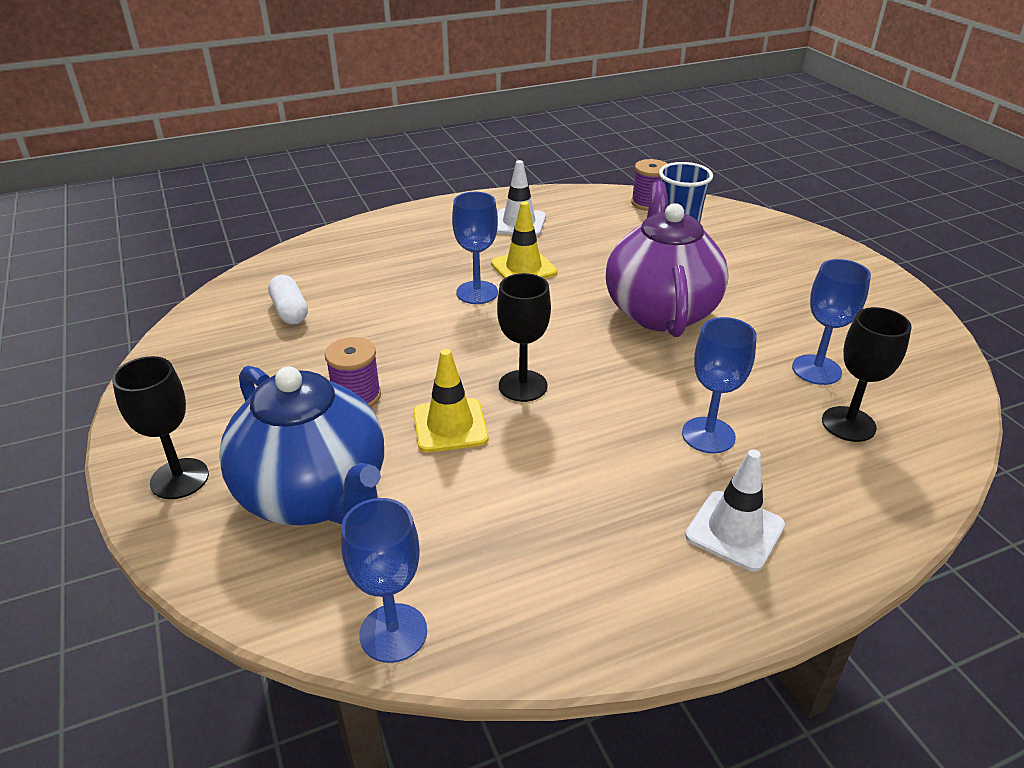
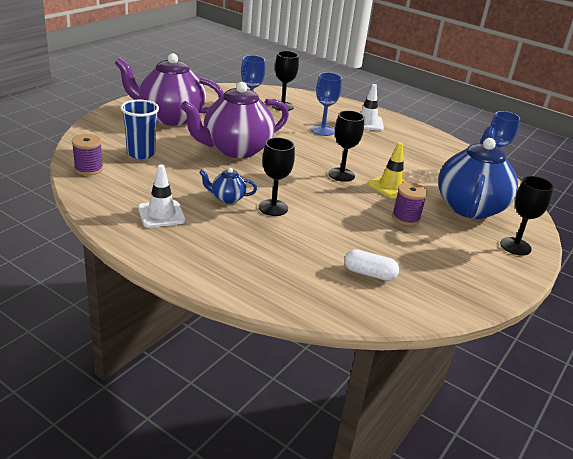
camera: 125 degrees left, 5 degrees down
(290, 311) = (369, 273): white capsule -> white capsule turned 75 degrees clockwise
(477, 292) = (273, 208): blue goblet -> black goblet
(523, 268) = (227, 198): yellow traffic cone -> blue teapot
(799, 283) = (170, 117): none -> purple teapot

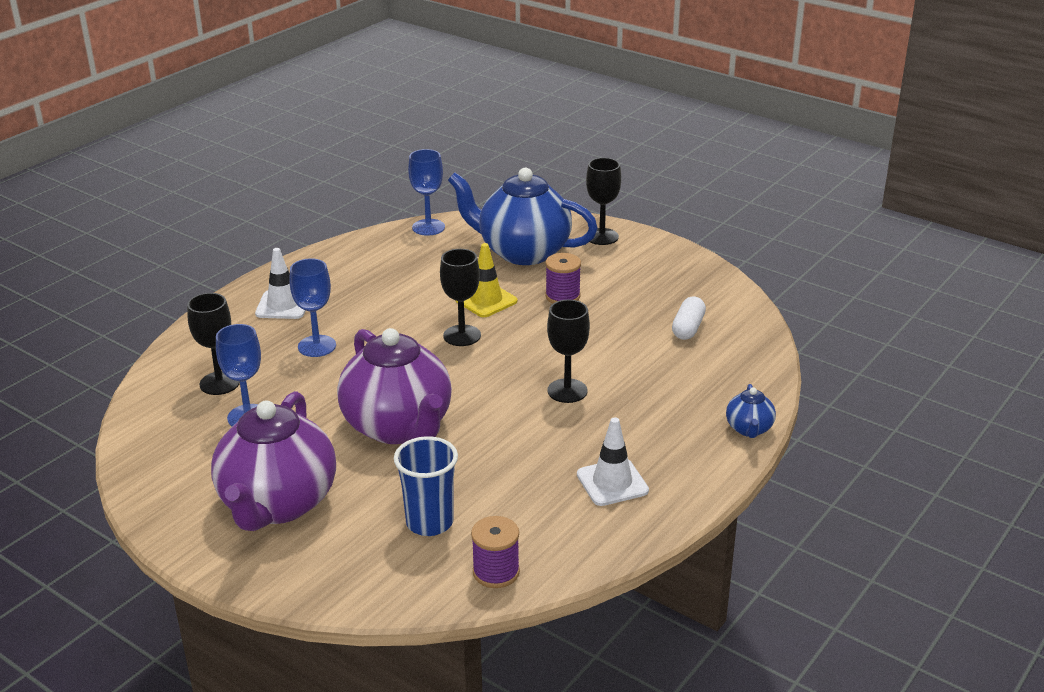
camera: 85 degrees left, 0 degrees up
(227, 198) = (553, 429): blue teapot -> blue teapot (749, 429)

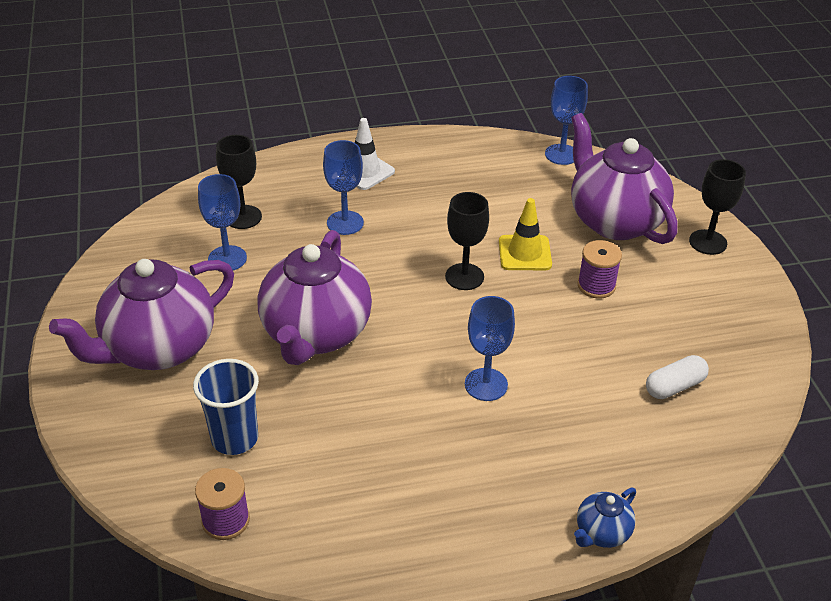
camera: 40 degrees right, 10 degrees up
(522, 252) = (614, 221): blue teapot -> purple teapot
(567, 391) = (486, 384): black goblet -> blue goblet
(612, 482) = (413, 502): white traffic cone -> none

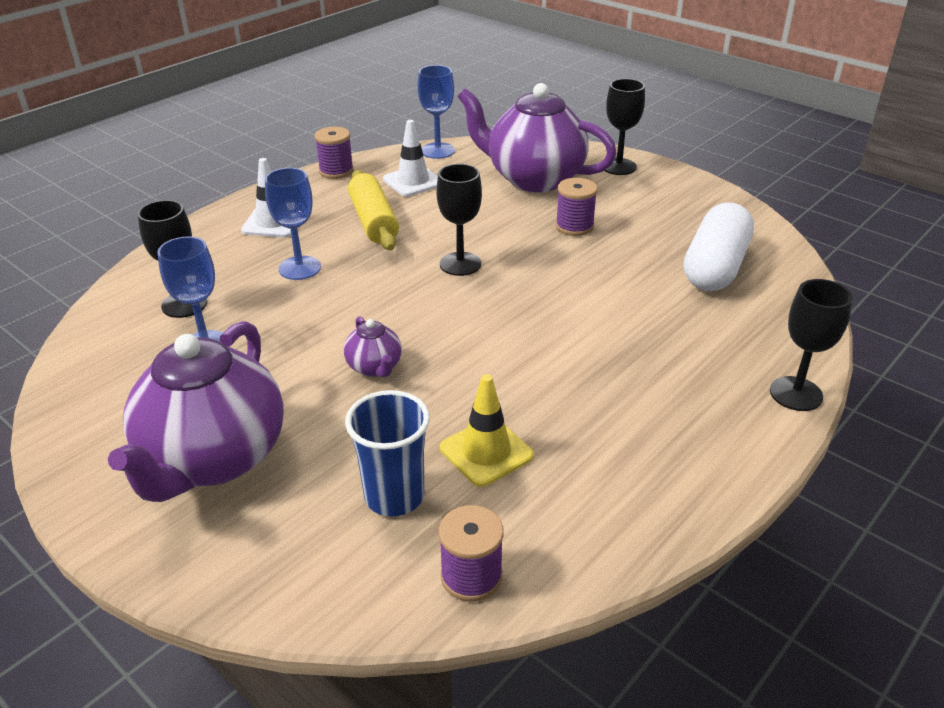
camera: 35 degrees left, 5 degrees down
(316, 335) = (375, 367): purple teapot -> purple teapot, size x0.43
(439, 205) = (374, 221): none -> yellow rolling pin
(458, 140) = (336, 171): none -> purple spool
(486, 384) = (575, 333): blue goblet -> none
(508, 178) = (413, 181): none -> white traffic cone
(524, 253) = (490, 227): yellow traffic cone -> yellow traffic cone (486, 452)
(601, 533) = (796, 394): blue teapot -> black goblet
(674, 386) = (715, 267): white capsule -> white capsule, size x1.82

